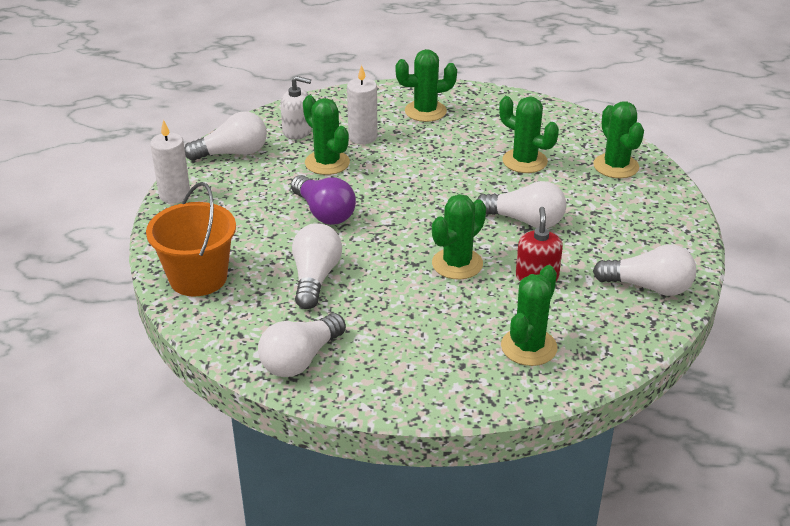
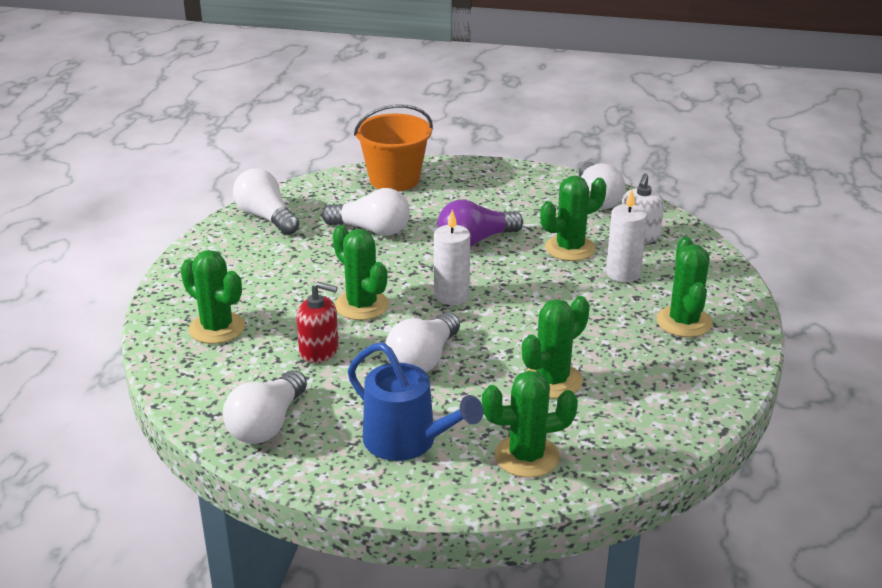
camera: 100 degrees right, 5 degrees down
(174, 195) = (525, 171): white candle -> white candle (451, 295)
(629, 216) = (407, 441): none -> blue watering can

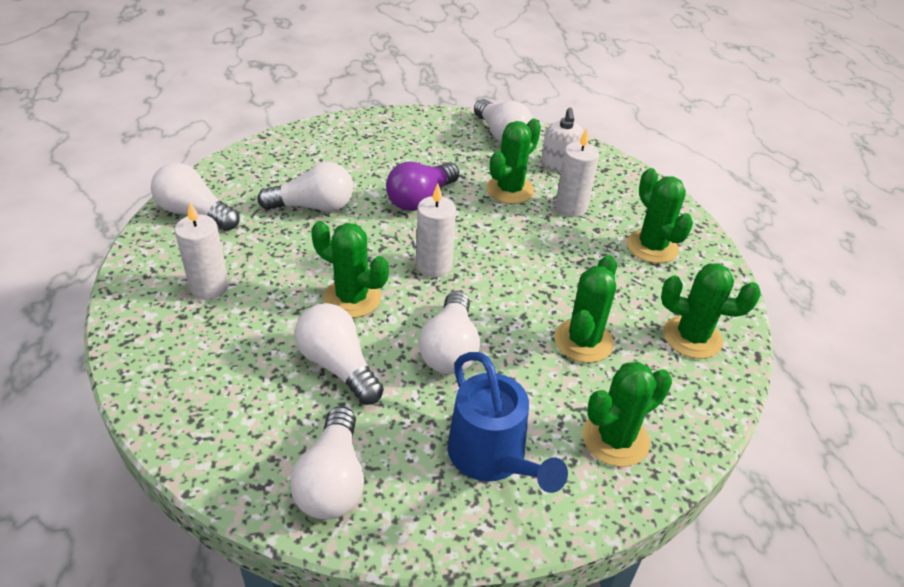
camera: 25 degrees left, 10 degrees up
(217, 328) = (209, 366): green cactus -> green cactus (692, 337)
(247, 274) = (209, 287): none -> white candle
(319, 351) = (338, 366): red soap dispenser -> white light bulb
(394, 179) = (305, 146): orange bucket -> none
(407, 441) = (492, 457): blue watering can -> blue watering can turned 45 degrees clockwise

